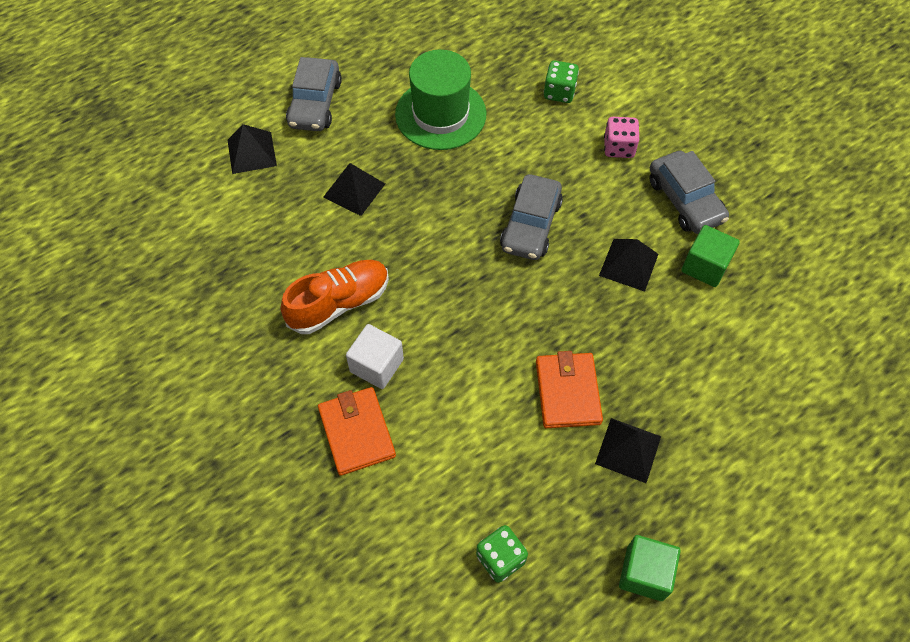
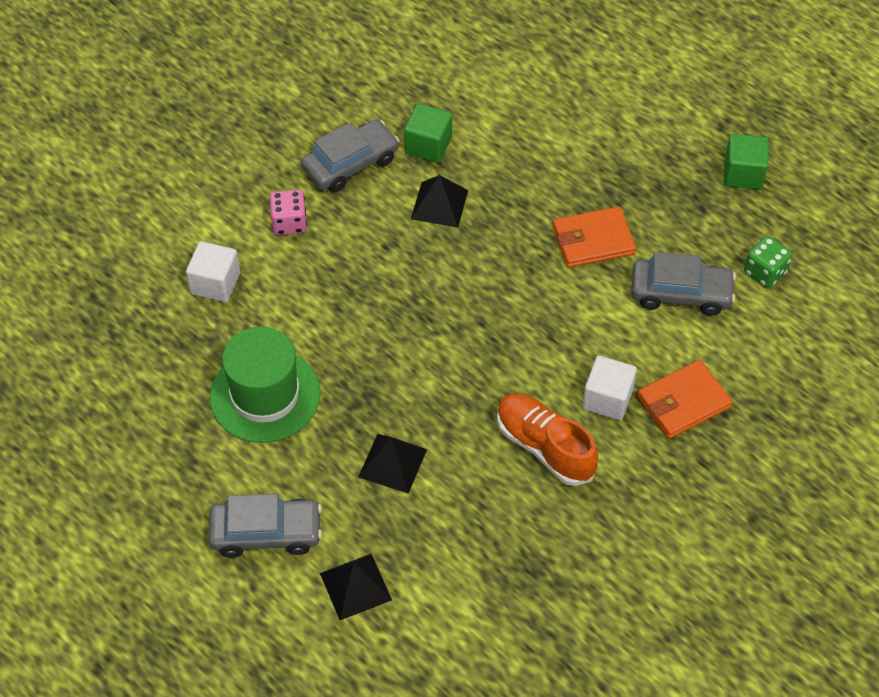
camera: 100 degrees left, 5 degrees down
(531, 225) = (408, 290): grey car -> grey car (680, 293)
(559, 92) = (215, 283): green dice -> white cube
(628, 450) = (637, 192): black pyramid -> none

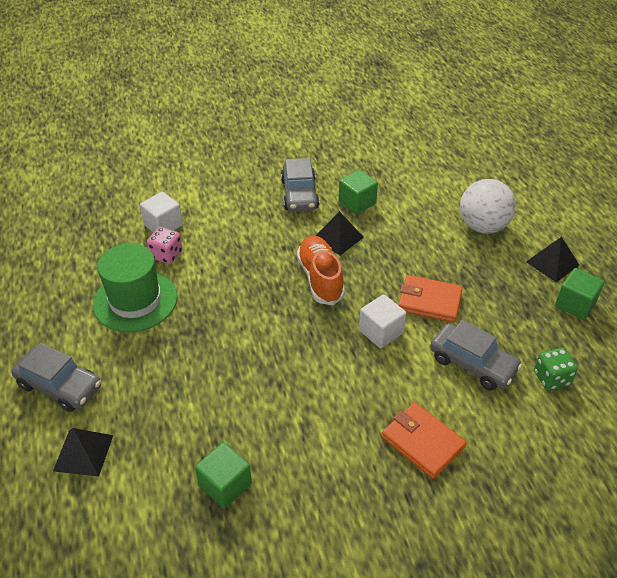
camera: 30 degrees right, 10 degrees down
(289, 223) = (235, 211): pink dice -> pink dice (166, 255)
(350, 164) = (299, 194): grey car -> grey car turned 90 degrees clockwise
(392, 463) = (178, 381): black pyramid -> black pyramid (552, 263)
(524, 541) = (225, 485): none -> green cube
(544, 447) = (292, 423): orange shoe -> orange shoe (320, 278)
(592, 115) = (482, 226): none -> white ball
(607, 399) = (364, 411): white cube -> white cube (381, 332)
(683, 402) = (422, 442): orange wallet -> orange wallet turned 45 degrees clockwise

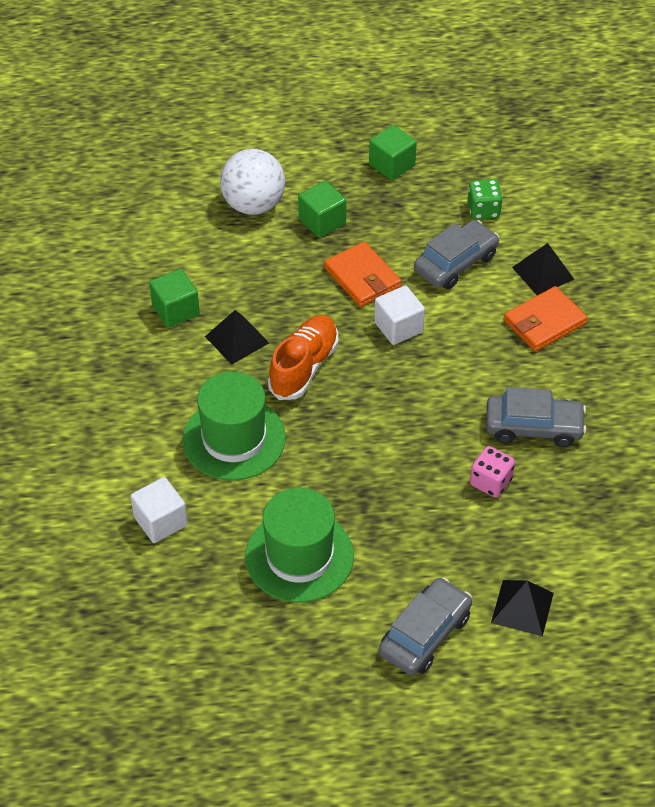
camera: 80 degrees left, 5 degrees up
(166, 255) = (222, 520): pink dice -> pink dice (490, 482)
(225, 485) = (575, 483): green cube -> green cube (322, 221)
(241, 250) = (234, 439): none -> green hat
(299, 194) = (140, 366): grey car -> grey car (533, 427)
(320, 278) = (304, 367): orange shoe -> orange shoe turned 120 degrees clockwise
(429, 301) = (362, 277): orange wallet -> orange wallet turned 60 degrees counterclockwise
(552, 263) = (328, 164): black pyramid -> black pyramid (543, 273)

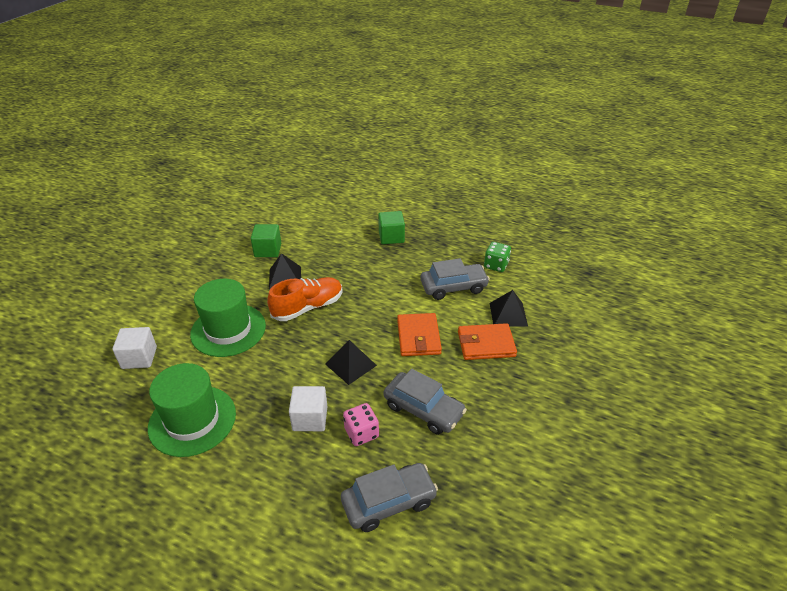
camera: 30 degrees right, 10 degrees down
(253, 205) = (360, 216): white ball -> none
(362, 277) = (388, 273): orange wallet -> orange wallet (418, 337)
(392, 165) = (458, 224): green cube -> none
(398, 327) = (385, 308): white cube -> white cube (310, 418)
(425, 634) = (216, 524): grey car -> grey car (389, 502)
(522, 607) = (303, 543): black pyramid -> black pyramid (351, 364)

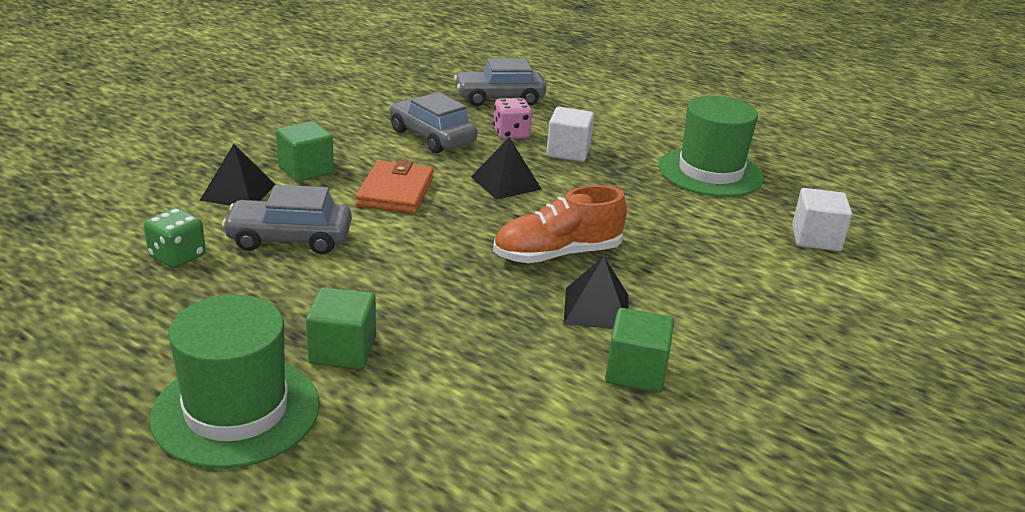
camera: 170 degrees left, 10 degrees down
(228, 330) = (689, 248): green hat -> green hat (236, 411)
(486, 344) = (306, 170): orange wallet -> green cube

